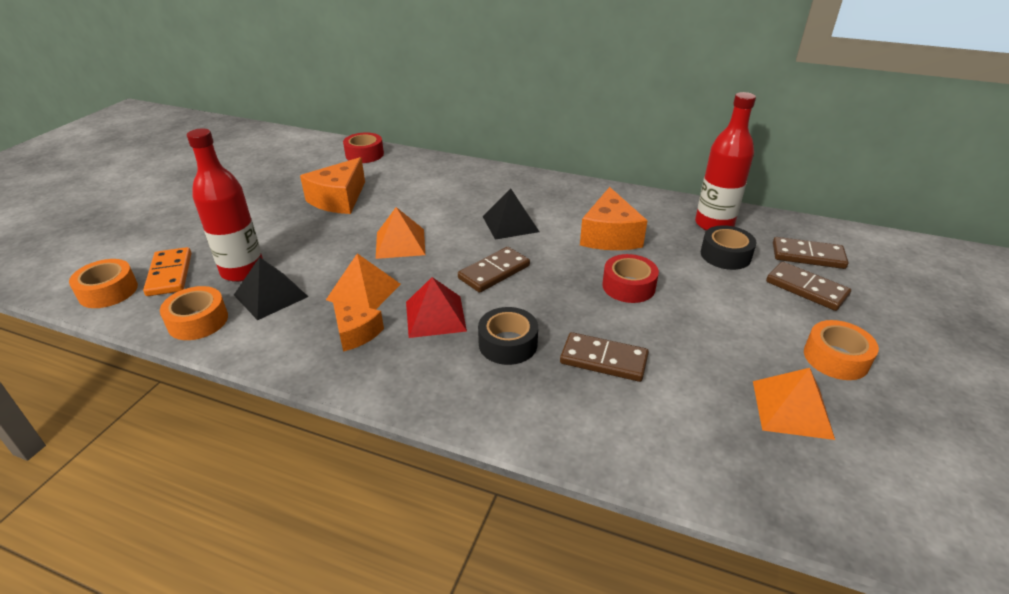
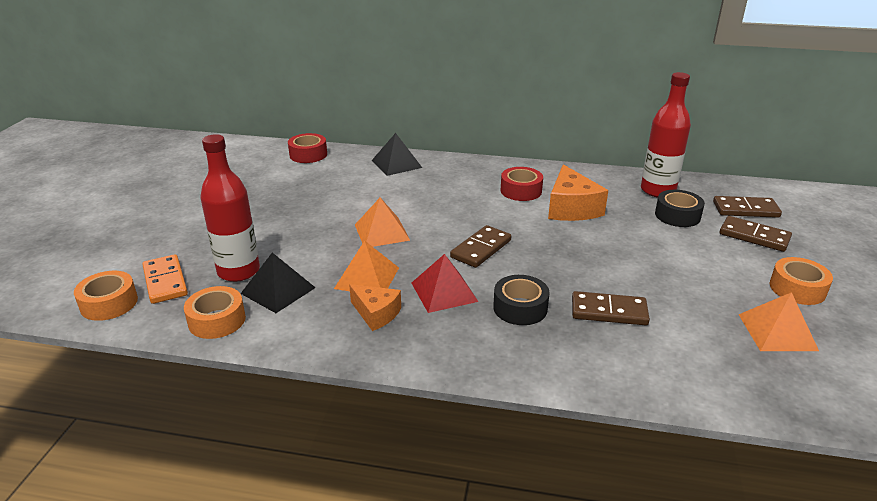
camera: 10 degrees left, 5 degrees down
(339, 199) = (302, 198): orange cheese -> none
(510, 224) = (477, 206): black pyramid -> black pyramid (396, 164)
(628, 286) = (605, 249): red tape -> red tape (521, 191)

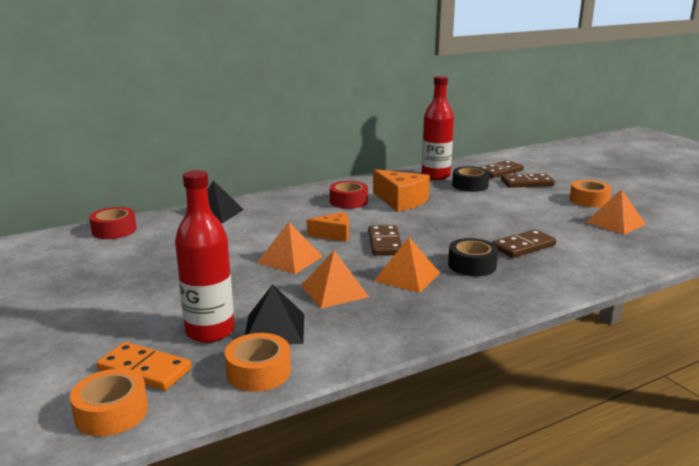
camera: 40 degrees left, 10 degrees down
(376, 314) = (384, 309): orange cheese -> orange cheese (334, 235)
(444, 292) = (407, 276): red pyramid -> orange pyramid

